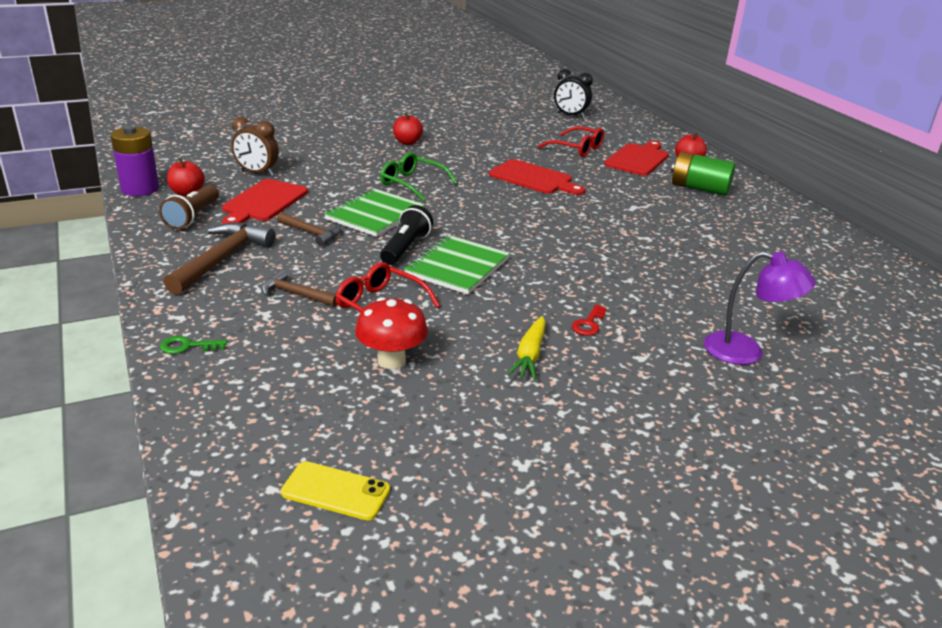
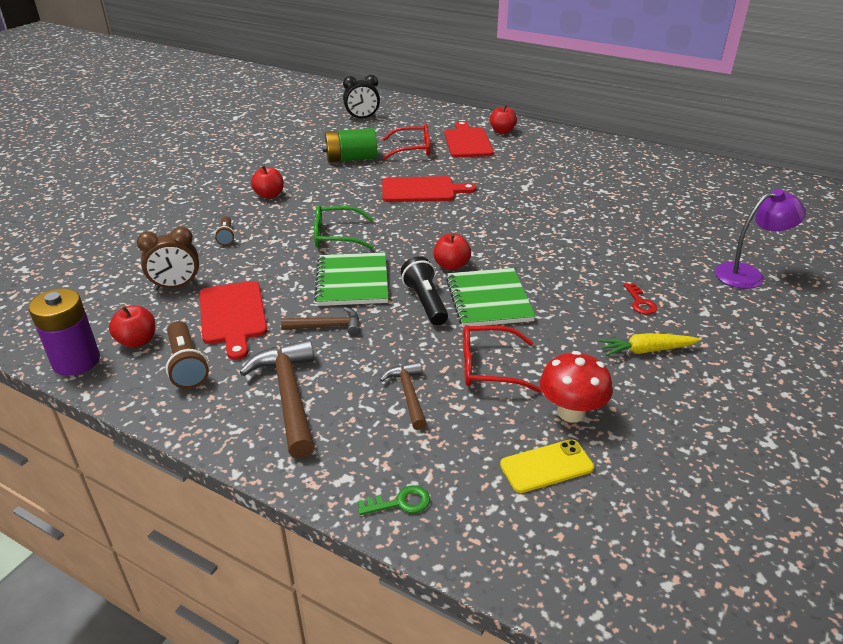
camera: 35 degrees left, 5 degrees up
(187, 346) = (400, 502): green key -> green key turned 150 degrees counterclockwise
(296, 294) = (408, 394): brown hammer -> brown hammer turned 90 degrees clockwise
(335, 157) = (226, 236): none -> brown flashlight
(336, 491) = (707, 552): yellow phone -> yellow phone (546, 466)
(467, 234) = (451, 265): none -> red apple
(529, 355) = (646, 350): yellow carrot -> yellow carrot turned 105 degrees clockwise
(699, 188) = (541, 152): green battery -> green battery (351, 159)

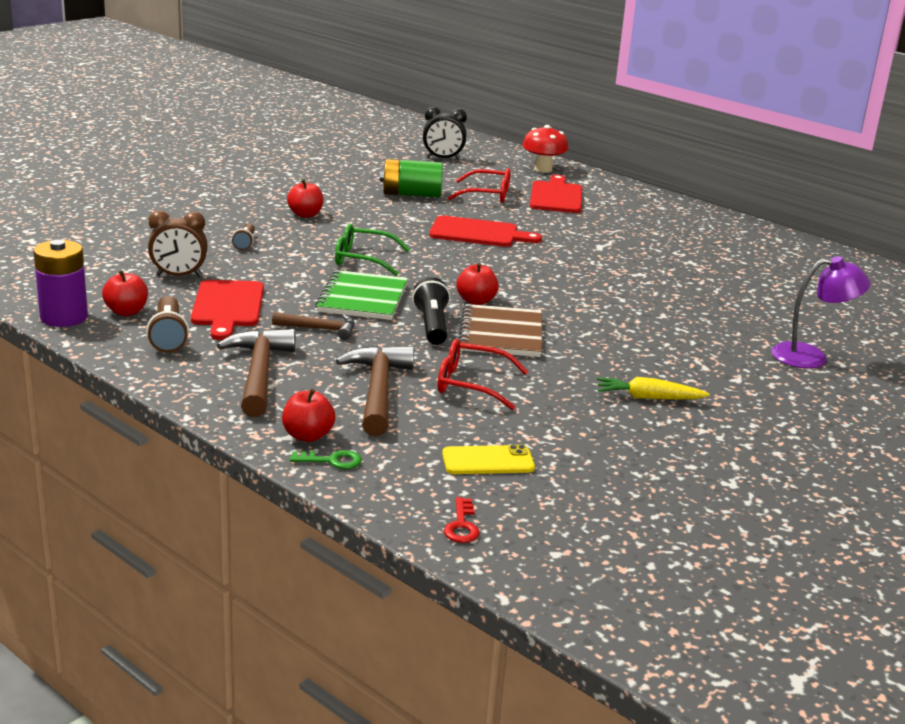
camera: 10 degrees right, 10 degrees down
(408, 394) = (378, 391): brown hammer -> brown hammer, size x1.72
(489, 300) = (501, 334): green notebook -> brown notebook
(502, 131) = (604, 192): red apple -> red apple (308, 436)
(571, 412) = (537, 429): red mushroom -> red mushroom (543, 169)
(640, 302) = (668, 360): red key -> red key (462, 525)

